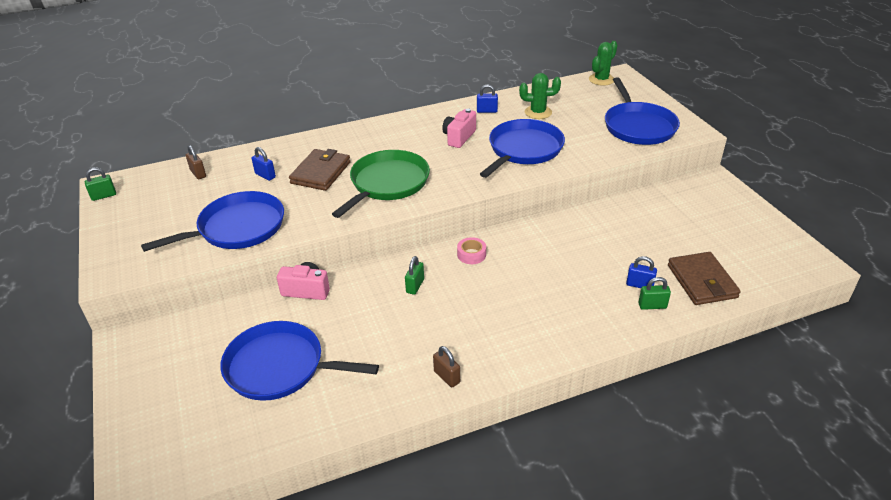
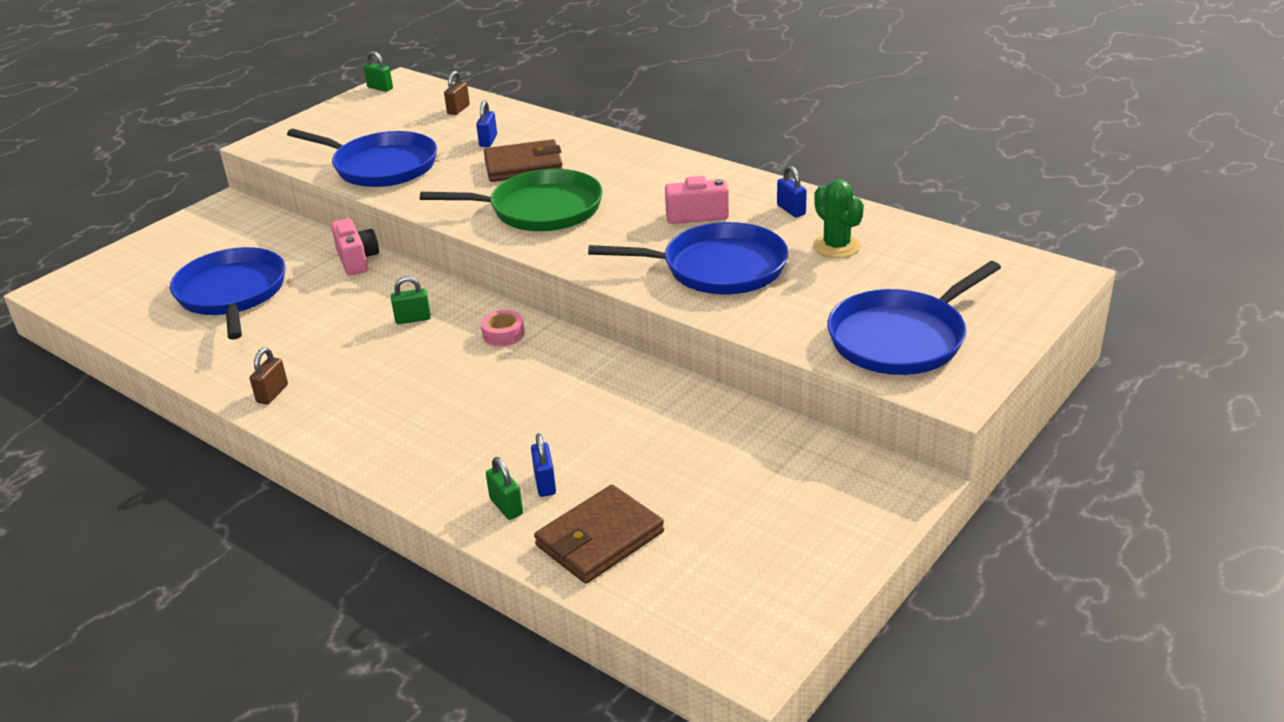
camera: 60 degrees right, 5 degrees down
(601, 80) = (1016, 265): green cactus -> none

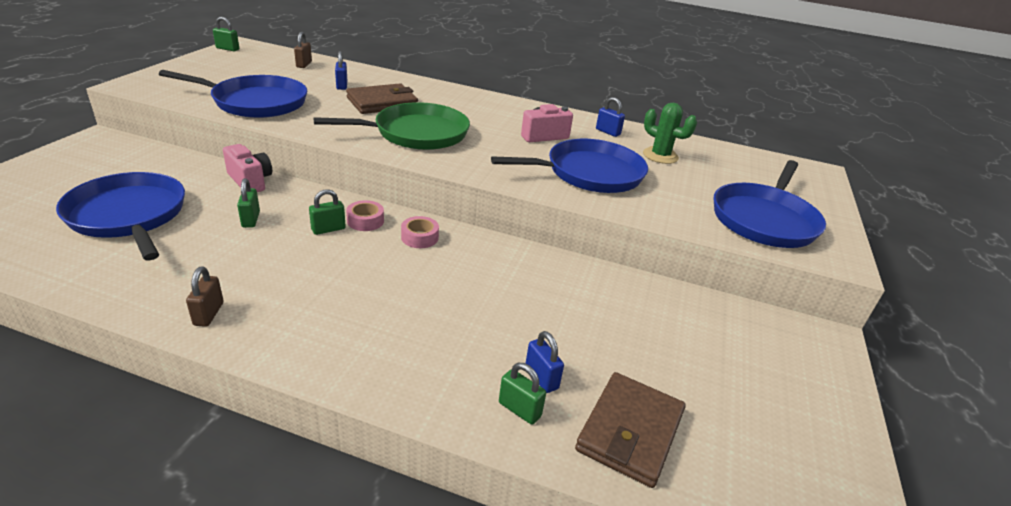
camera: 25 degrees left, 0 degrees up
(341, 304) = (251, 219): none -> green padlock
(455, 312) = (365, 221): none -> pink tape

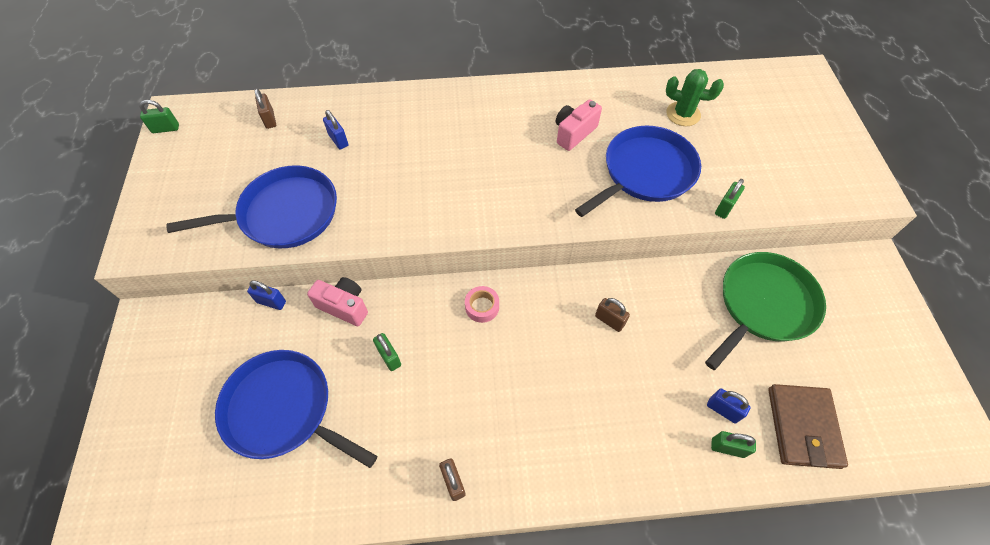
camera: 20 degrees left, 25 degrees up
(328, 229) = (461, 334): green padlock -> green padlock (724, 208)
(382, 103) = (399, 151): brown wallet -> none
(416, 133) = (467, 187): green pan -> green pan (763, 305)
(419, 237) = (539, 304): pink tape -> none
(478, 271) = (609, 320): none -> brown padlock
(608, 132) = (621, 97): blue padlock -> blue padlock (271, 302)
(764, 219) = (803, 168): blue pan -> none

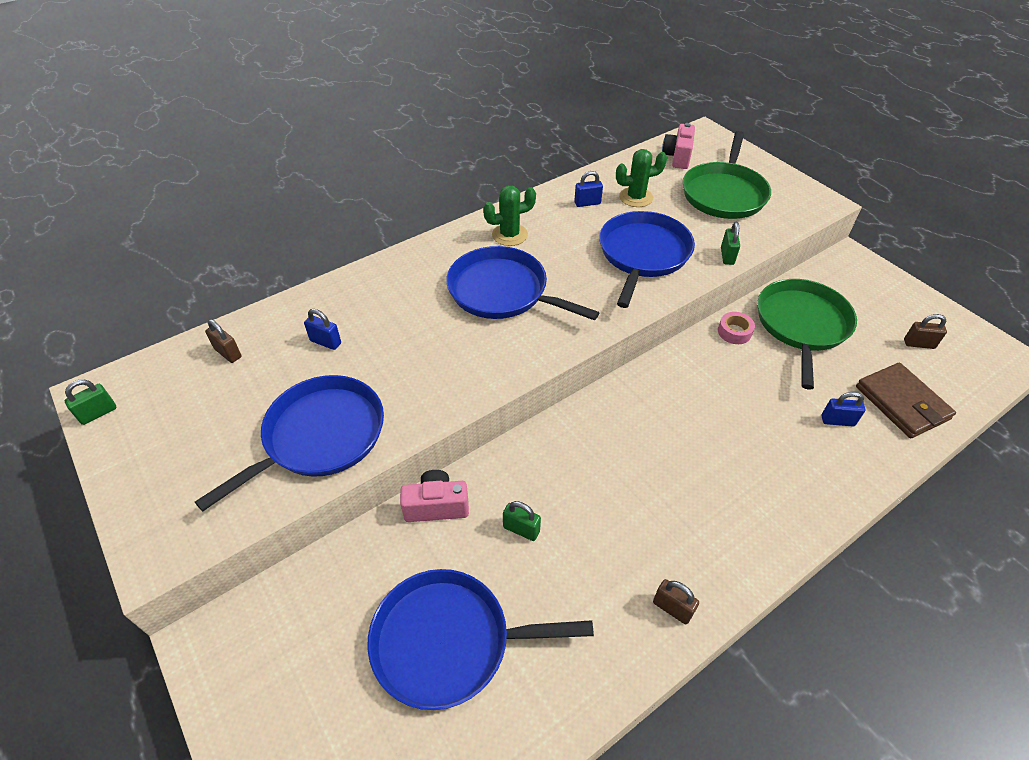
camera: 30 degrees left, 10 degrees down
(271, 302) = (350, 542): blue padlock -> blue padlock (587, 203)
(482, 307) = (575, 438): pink tape -> pink tape (734, 332)
(498, 155) = (502, 291): none -> blue pan
(542, 106) = (509, 235): none -> green cactus
(574, 133) = (556, 246): pink camera -> pink camera (677, 157)
(609, 320) = (695, 395): brown padlock -> brown padlock (919, 344)
(727, 448) = (864, 448): green padlock -> none
(774, 143) = (724, 193): none -> green pan

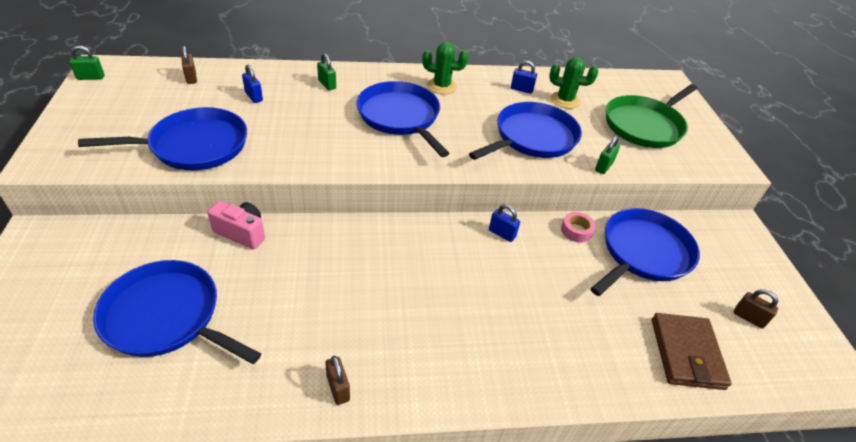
camera: 25 degrees right, 5 degrees down
(521, 529) = (282, 276): green padlock -> green padlock (327, 84)
(677, 157) = (628, 87): pink camera -> none
(801, 325) = (643, 253): green pan -> blue pan
(837, 421) = (609, 335): blue padlock -> blue padlock (502, 233)

